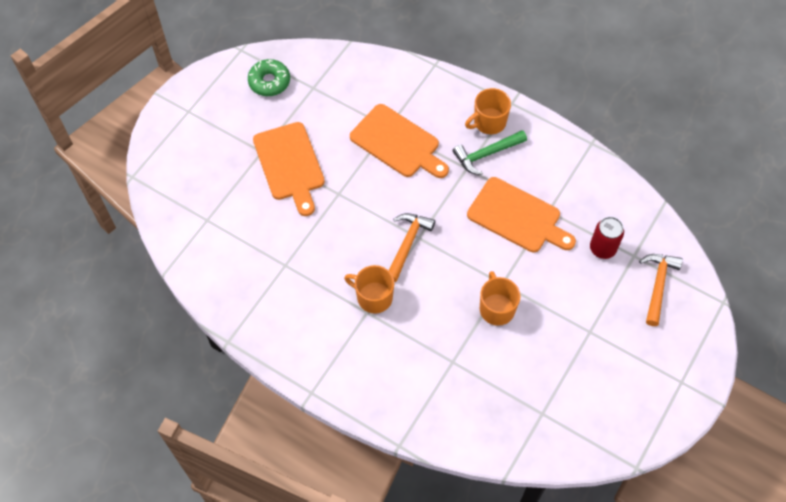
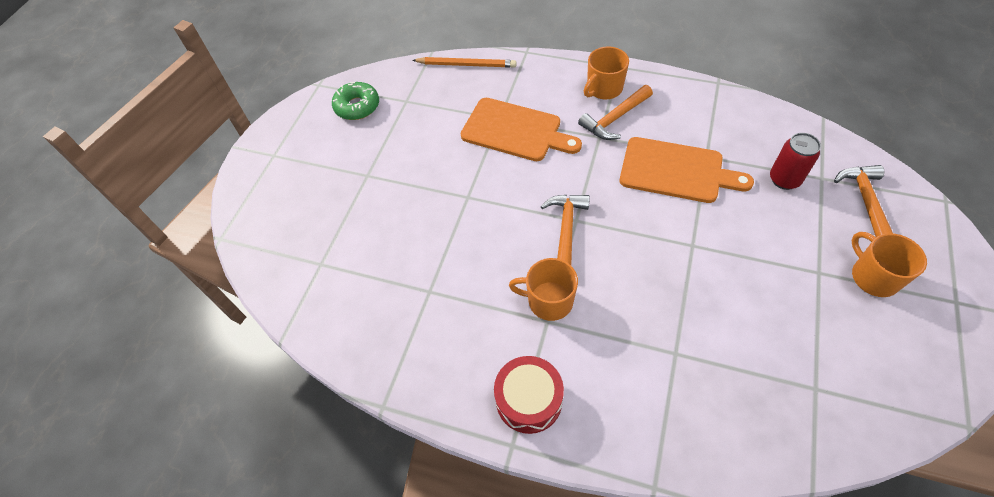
camera: 10 degrees left, 5 degrees down
(290, 165) = (403, 181): orange cutting board -> none
(333, 365) = (529, 400): none -> red drum
(377, 64) = (466, 64): none -> orange pencil
(486, 154) = (615, 119): green hammer -> orange hammer
(496, 308) = (699, 275): orange mug -> orange mug (873, 277)

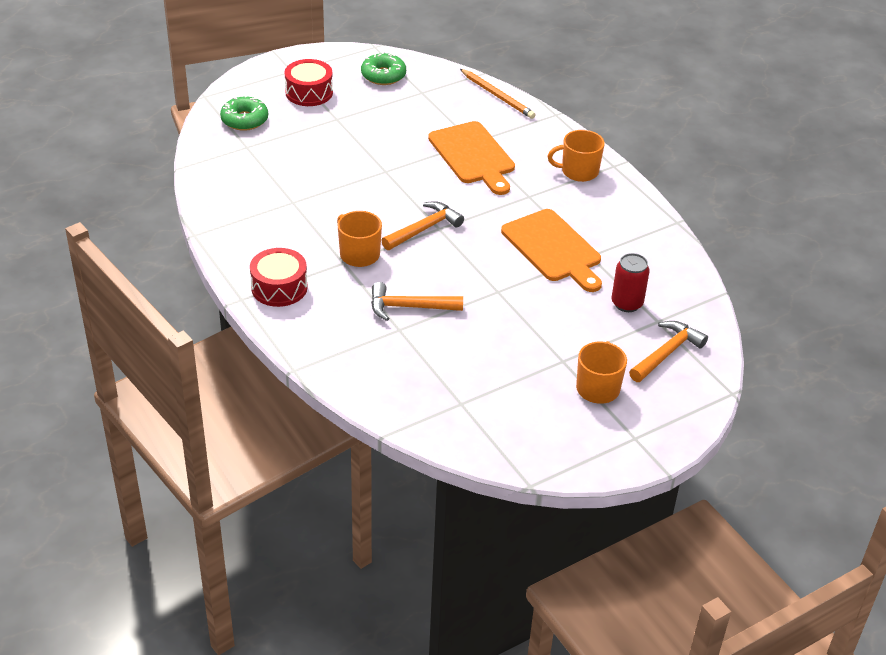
camera: 35 degrees right, 15 degrees down
(287, 236) = (244, 120): none -> green donut
(313, 166) = (309, 92): none -> red drum
(615, 119) = (557, 193): orange hammer -> orange hammer (409, 307)

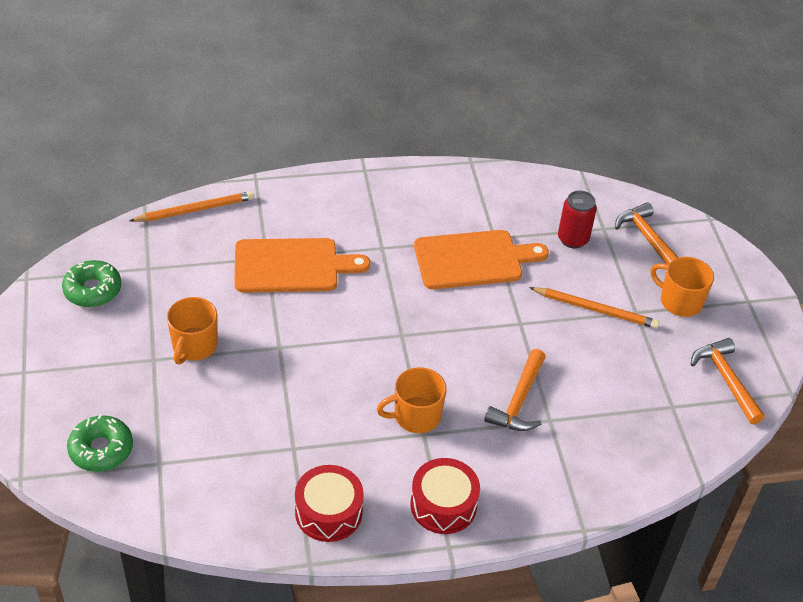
camera: 70 degrees left, 5 degrees up
(309, 92) = (83, 369): red drum -> red drum (328, 512)
(424, 229) = (397, 347): orange hammer -> orange hammer (726, 380)
(547, 334) = (596, 309): none -> orange pencil
(579, 171) = (361, 197): orange mug -> orange mug (194, 346)

